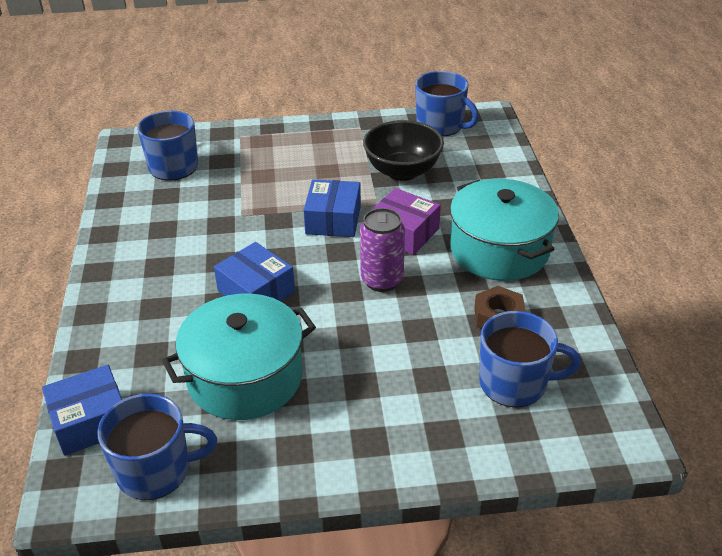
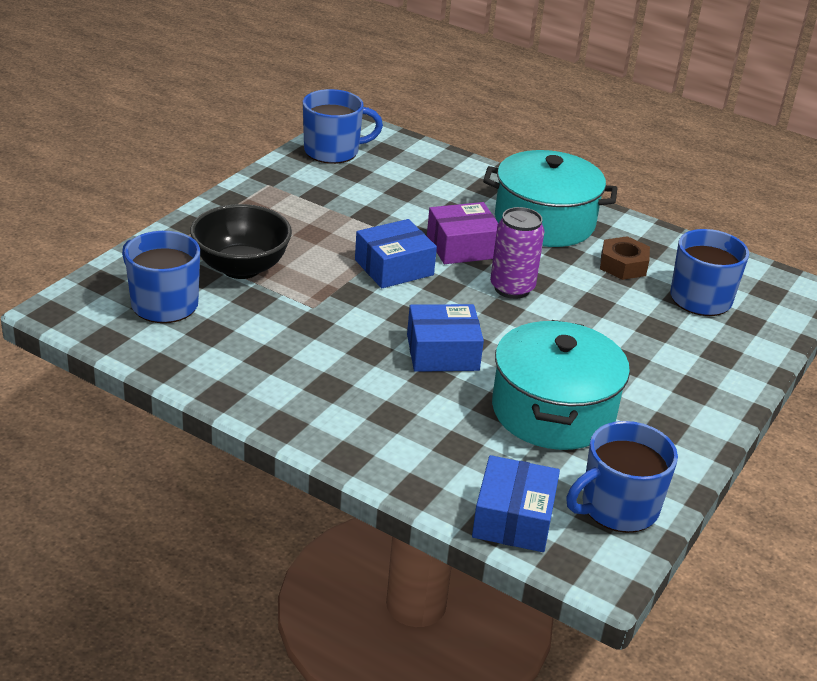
camera: 55 degrees left, 5 degrees down
(156, 470) = (618, 507): blue mug -> blue mug turned 150 degrees counterclockwise
(333, 220) = (394, 267): blue box -> blue box turned 75 degrees counterclockwise
(402, 171) = (373, 202): black bowl -> black bowl (241, 268)

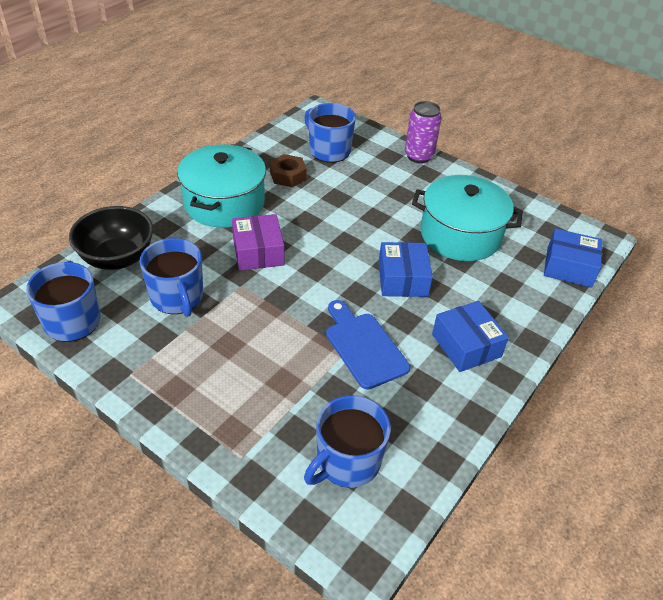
camera: 85 degrees left, 10 degrees up
(241, 268) = (285, 399): black bowl -> black bowl (117, 258)
(320, 318) = (363, 346): none -> blue cutting board
(394, 267) = (287, 295): blue box -> blue box (466, 345)
(512, 288) = (318, 233): purple can -> purple can (418, 156)
(618, 507) = (545, 223): blue mug -> blue mug (177, 297)

